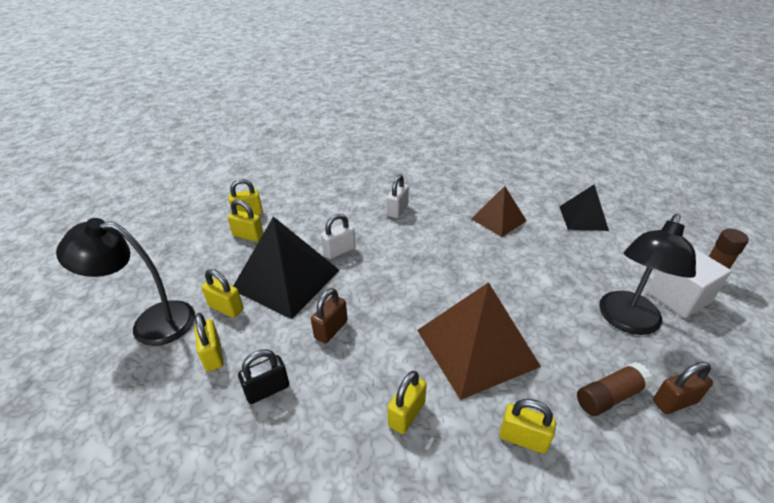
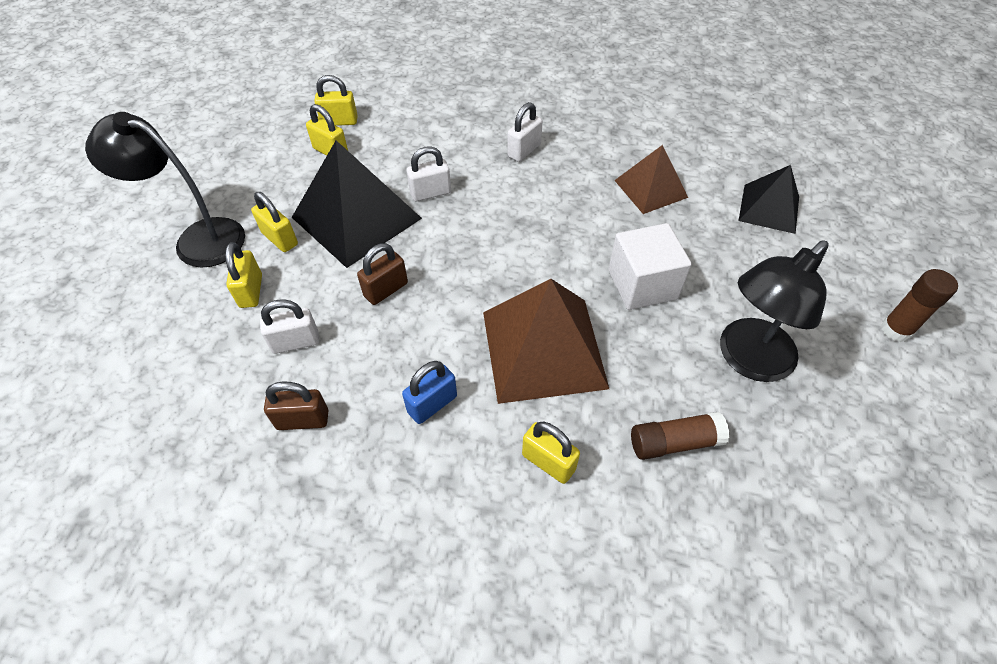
camera: 15 degrees right, 15 degrees up
(267, 389) = (295, 342): black padlock -> white padlock
(406, 414) = (432, 404): yellow padlock -> blue padlock
(674, 401) = (750, 468): brown padlock -> brown padlock (303, 420)
(678, 297) = (837, 344): white cube -> white cube (642, 284)

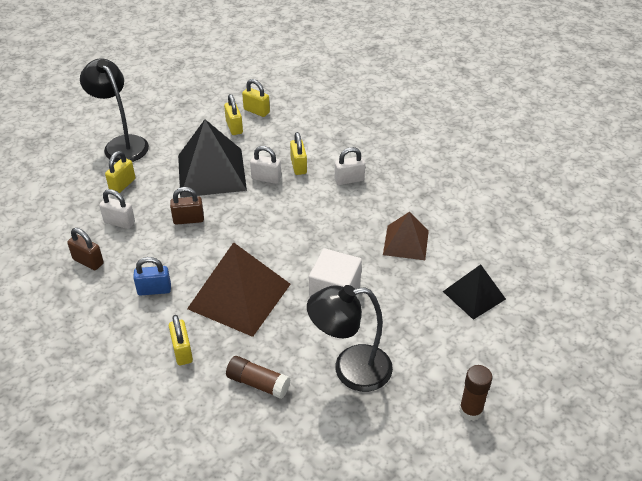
camera: 35 degrees right, 10 degrees down
(280, 239) = (161, 164): yellow padlock -> yellow padlock (298, 166)

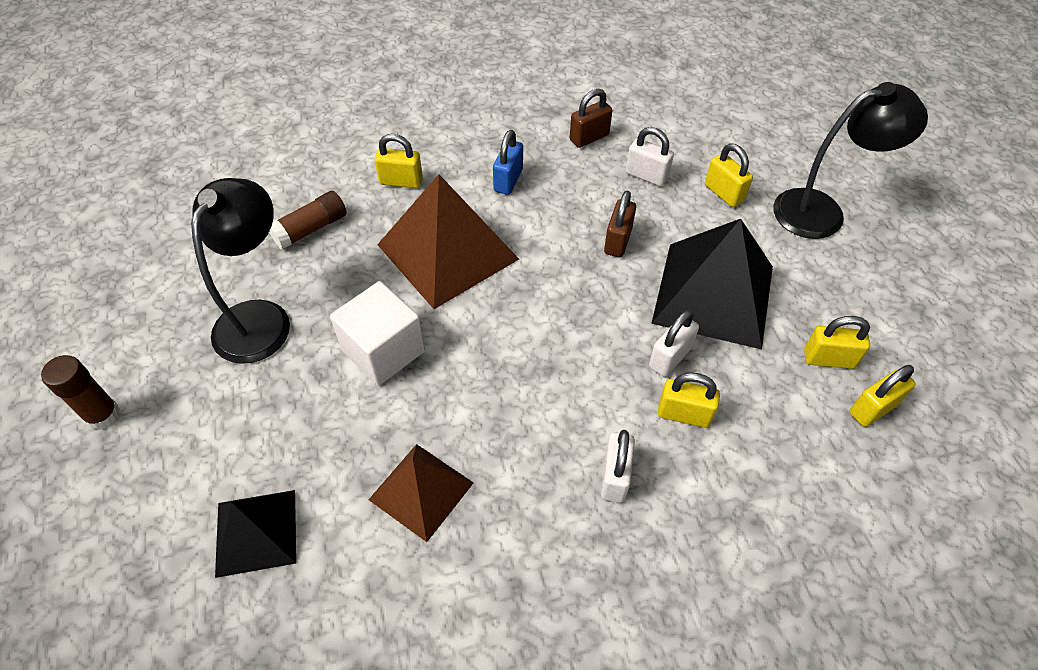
camera: 115 degrees right, 10 degrees up
(119, 222) = (646, 175): white padlock -> white padlock turned 75 degrees clockwise

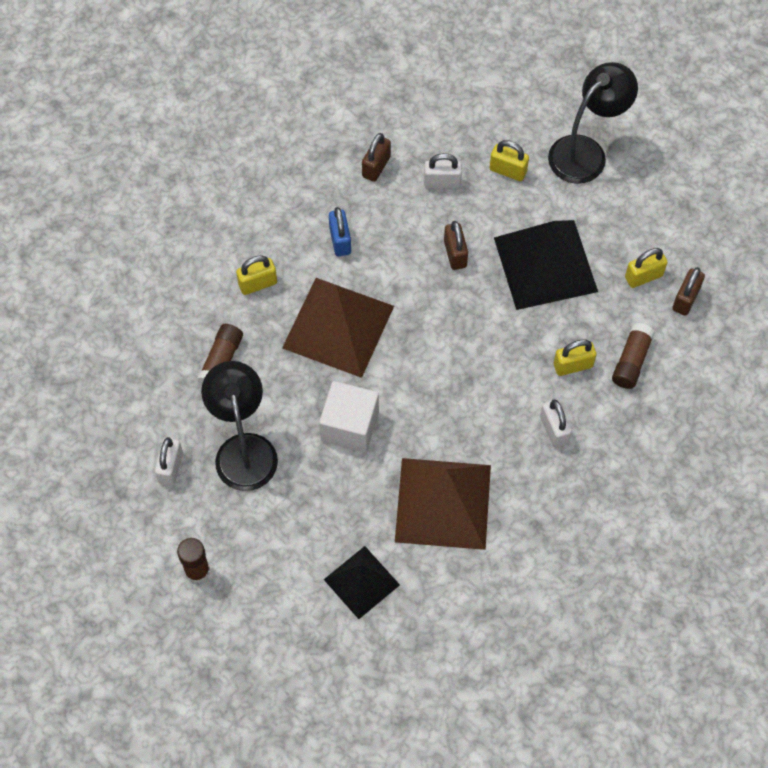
camera: 30 degrees left, 10 degrees up
(421, 491) = (443, 503): brown pyramid -> brown pyramid, size x1.69
(670, 357) = (542, 329): white padlock -> white padlock (171, 468)
(762, 446) = (631, 361): none -> brown glue stick
(872, 408) = (685, 299): yellow padlock -> brown padlock

